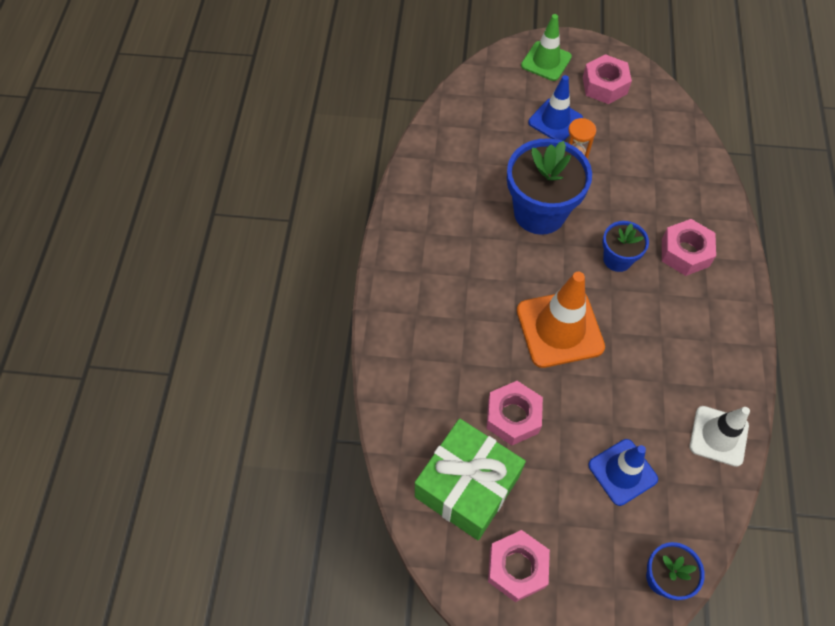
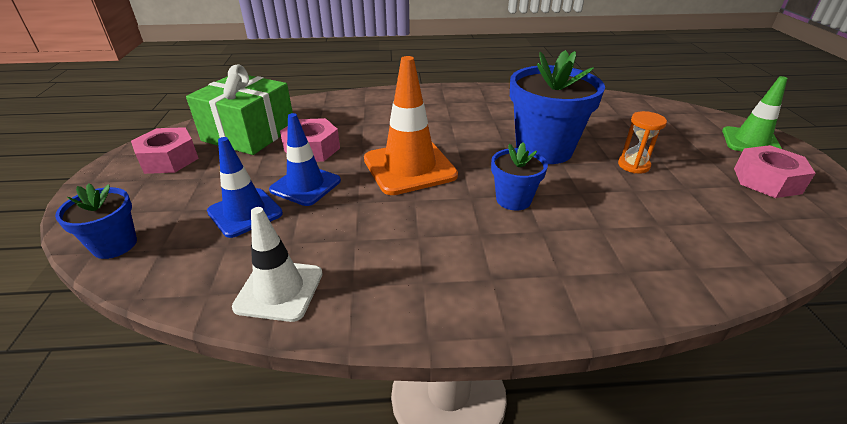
camera: 80 degrees right, 25 degrees down
(555, 120) = (673, 151): blue traffic cone -> blue traffic cone (305, 185)
(685, 252) = (555, 254): pink nut -> none

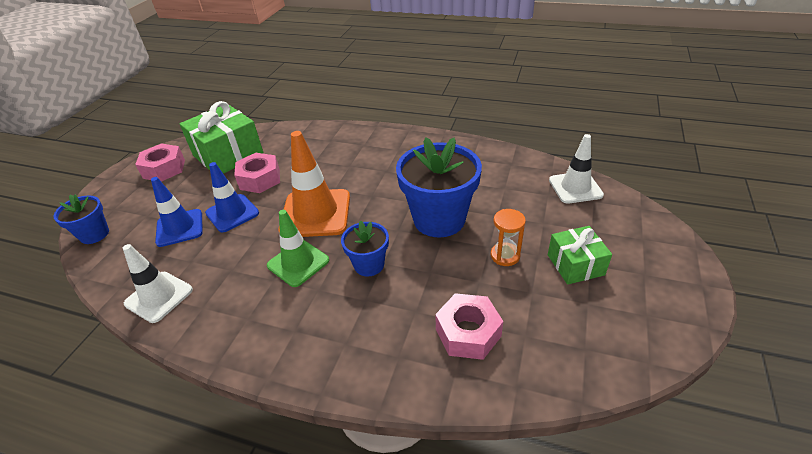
camera: 25 degrees right, 5 degrees up
(636, 107) = (575, 187): none -> white traffic cone
(698, 160) = (575, 265): none -> green gift
(751, 142) = (657, 256): green traffic cone -> green traffic cone (298, 263)
(767, 180) = (623, 305): pink nut -> pink nut (468, 333)

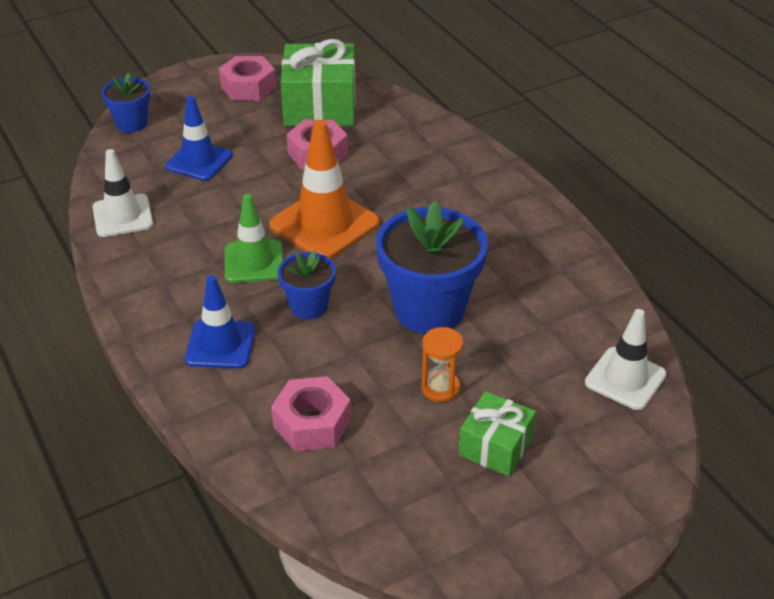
camera: 40 degrees right, 0 degrees up
(232, 213) = (255, 175): blue traffic cone -> blue traffic cone (220, 344)

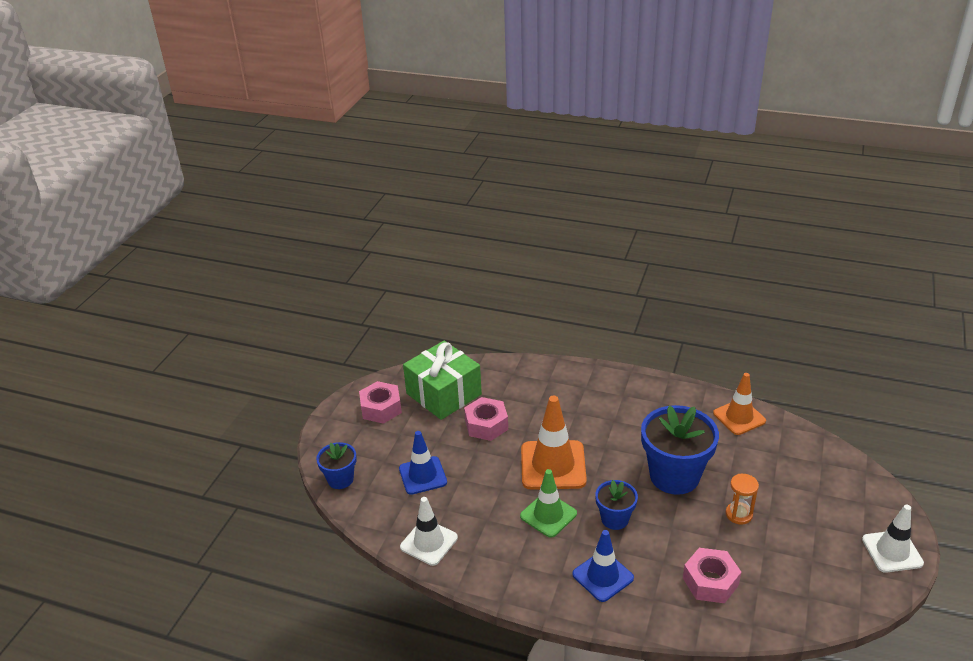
camera: 40 degrees left, 5 degrees down
(495, 446) = (802, 525): green gift -> none
(593, 302) = (739, 417): none -> orange traffic cone
(625, 379) = (804, 447): white traffic cone -> white traffic cone (892, 551)

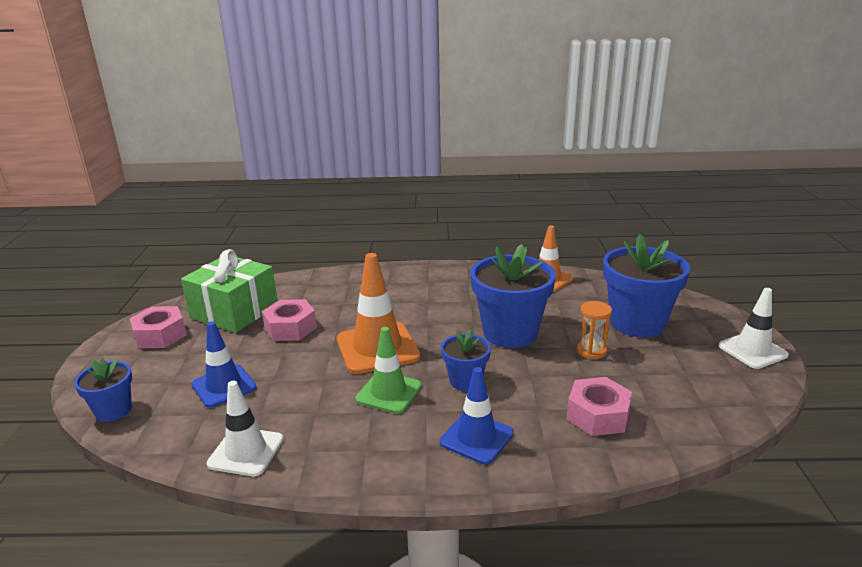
camera: 20 degrees left, 10 degrees down
(799, 493) = (637, 323): none -> blue flower pot

